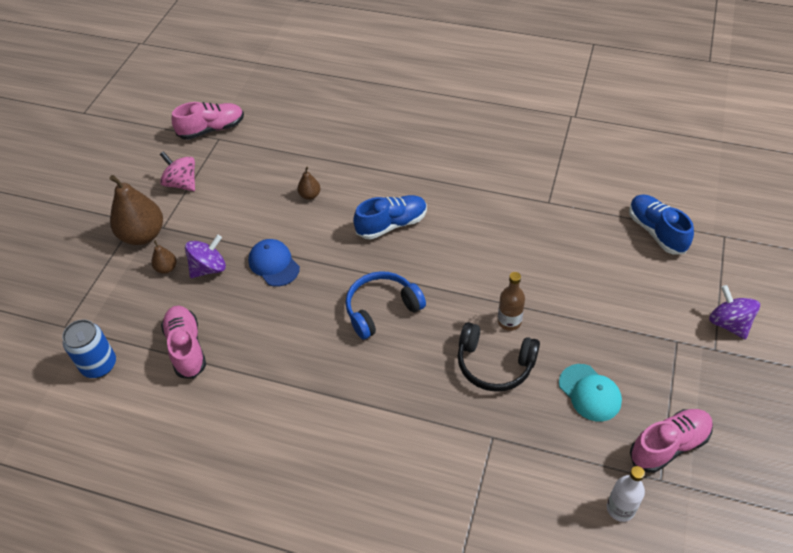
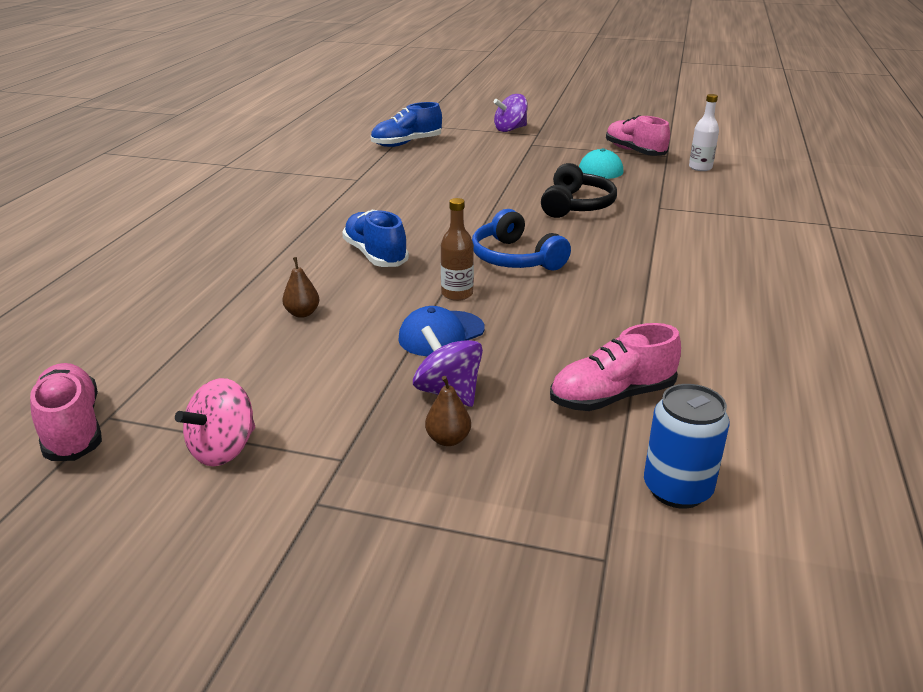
camera: 95 degrees left, 20 degrees down
(143, 235) = (359, 483): brown pear -> none
(509, 321) = (521, 198): brown bottle -> brown bottle (457, 294)

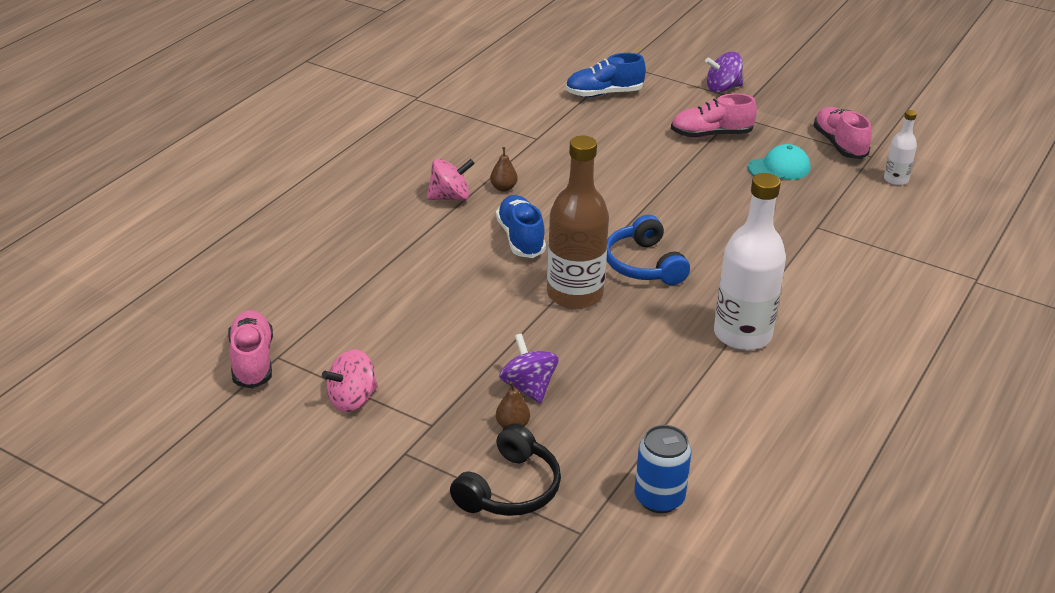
camera: 15 degrees right, 5 degrees up
(286, 233) = (450, 197): none -> pink spinning top
(302, 313) = (440, 290): brown pear -> brown pear (503, 188)
(441, 334) = (544, 332): blue cap -> none
(457, 294) = (575, 294): brown bottle -> brown bottle, size x2.02
(576, 205) = (735, 210): black headphones -> black headphones (510, 489)
(612, 396) = (653, 417): pink shoe -> pink shoe (711, 134)
(653, 301) = (742, 334): none -> white bottle

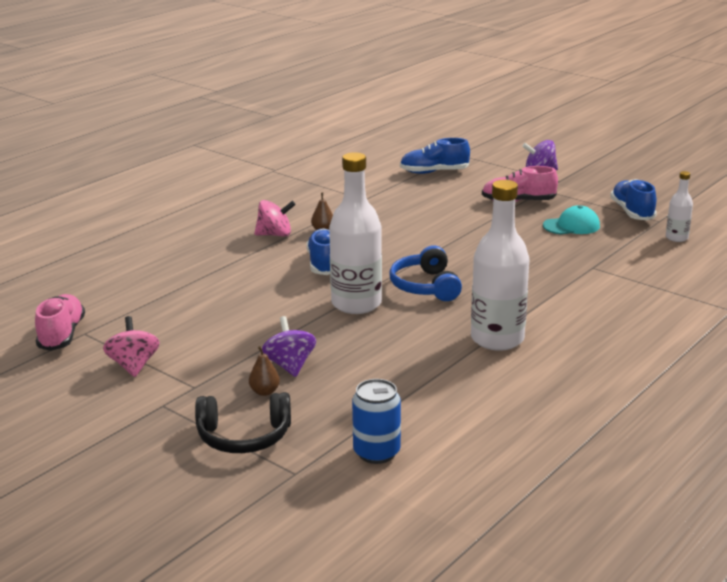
camera: 10 degrees right, 10 degrees down
(352, 399) = (133, 365): pink spinning top -> pink spinning top turned 105 degrees clockwise
(510, 489) = (244, 437): black headphones -> black headphones turned 45 degrees clockwise
(575, 294) = (356, 304): brown bottle -> white bottle
(839, 144) = (632, 212): pink shoe -> blue shoe

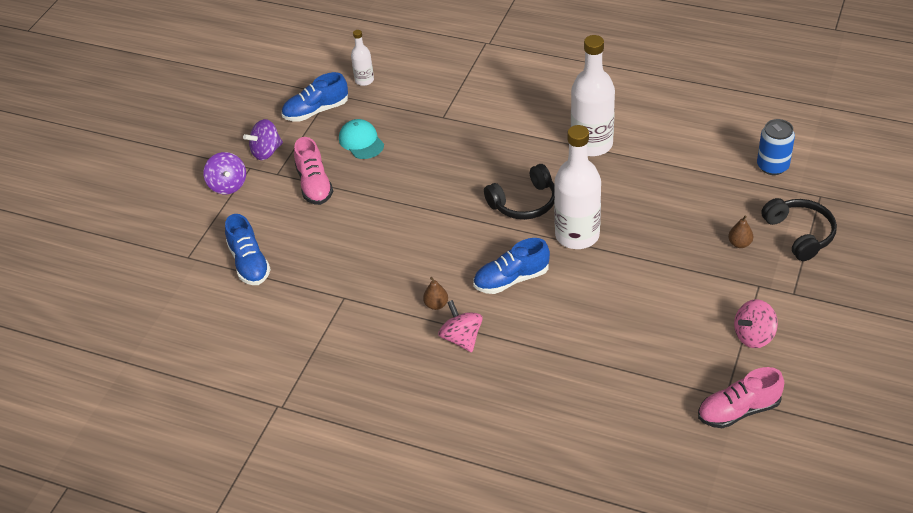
camera: 105 degrees left, 20 degrees up
(290, 365) = (696, 242): purple spinning top -> purple spinning top (266, 152)
(425, 286) = (524, 203): blue headphones -> black headphones

